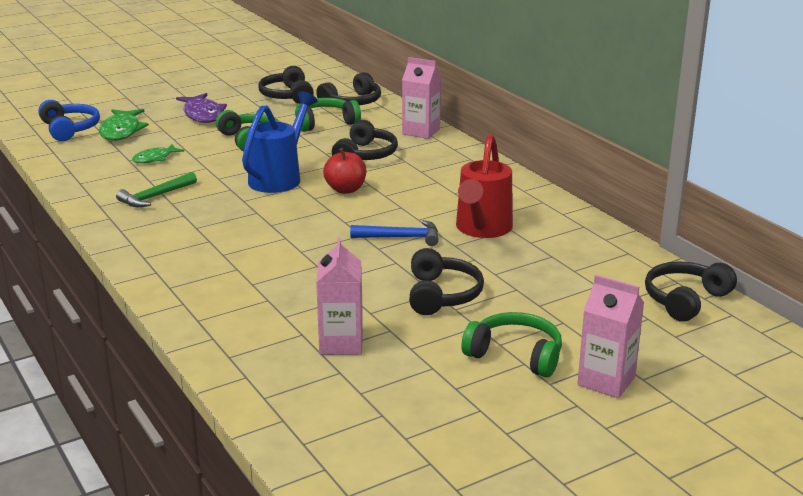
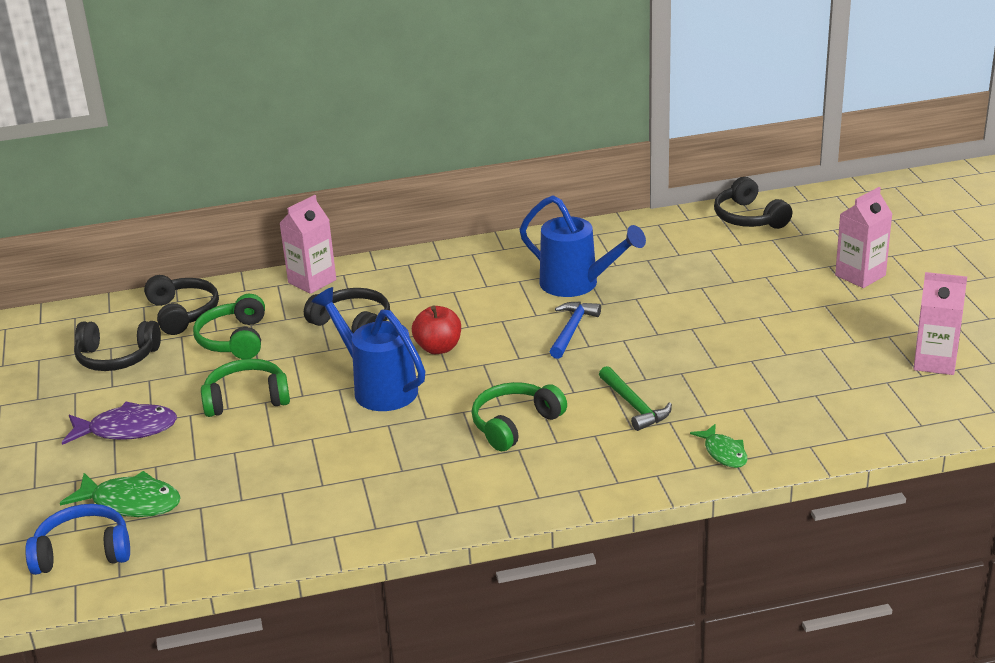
camera: 70 degrees left, 5 degrees up
(155, 158) = (253, 477): green fish -> green fish (723, 453)
(156, 196) = (375, 481): green hammer -> green hammer (634, 405)
(341, 343) = (767, 388): pink carton -> pink carton (934, 362)
(442, 295) = (698, 325): black headphones -> none
(482, 229) = (576, 284): red watering can -> blue watering can
(515, 355) = (812, 306): green headphones -> green headphones (515, 424)

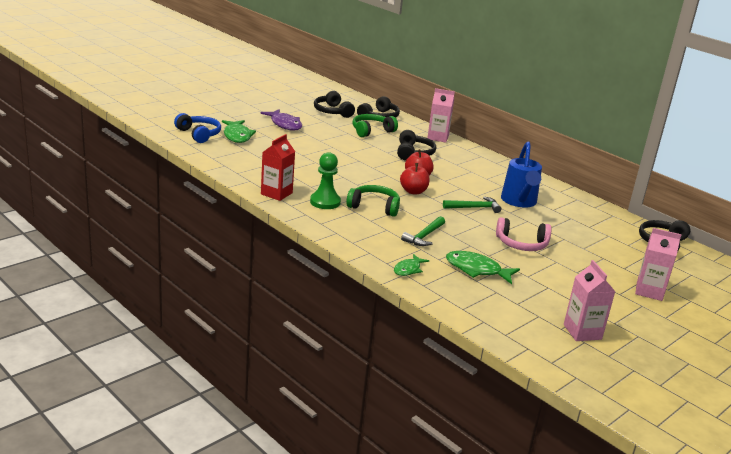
camera: 55 degrees right, 5 degrees down
(246, 399) = (330, 143): green headphones -> none
(379, 388) = (369, 169): blue watering can -> none
(404, 517) = (276, 193): none -> red carton
(468, 471) = (325, 202): none -> green pawn
(486, 369) = (413, 191): none -> red apple
(572, 330) = (474, 208): blue hammer -> green hammer
(699, 327) = (521, 244): none -> pink headphones
(751, 391) = (476, 270): none -> green fish

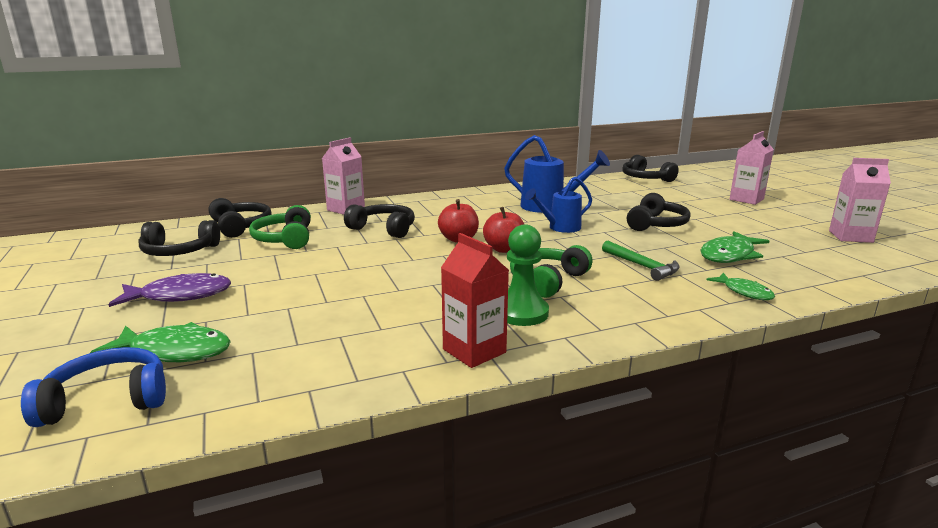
camera: 65 degrees left, 5 degrees down
(474, 208) = (560, 228): green hammer -> blue watering can
(521, 244) = (656, 224): pink headphones -> black headphones

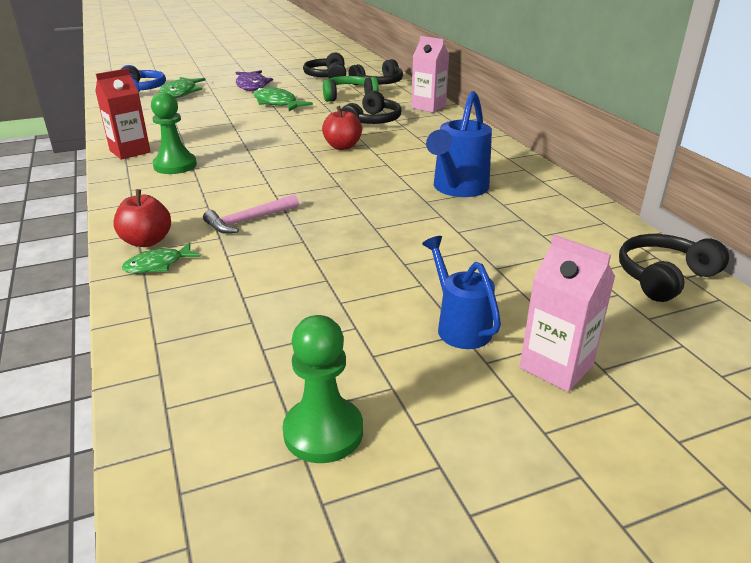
camera: 90 degrees right, 10 degrees up
(504, 249) = (312, 163): red apple -> red apple (147, 241)
(547, 280) = (231, 177): green headphones -> none
(560, 228) = (375, 190): blue watering can -> blue watering can (459, 327)
(642, 266) = (249, 220): green hammer -> pink hammer
(656, 224) = (391, 249): black headphones -> none
(729, 255) = (265, 280): green fish -> green fish (277, 103)
(850, 236) = (323, 432): pink carton -> green pawn

